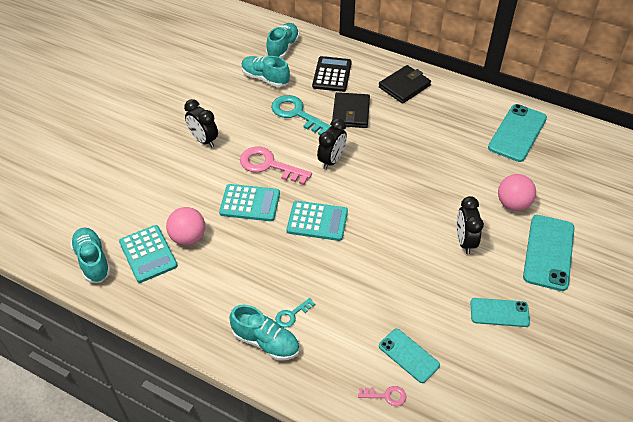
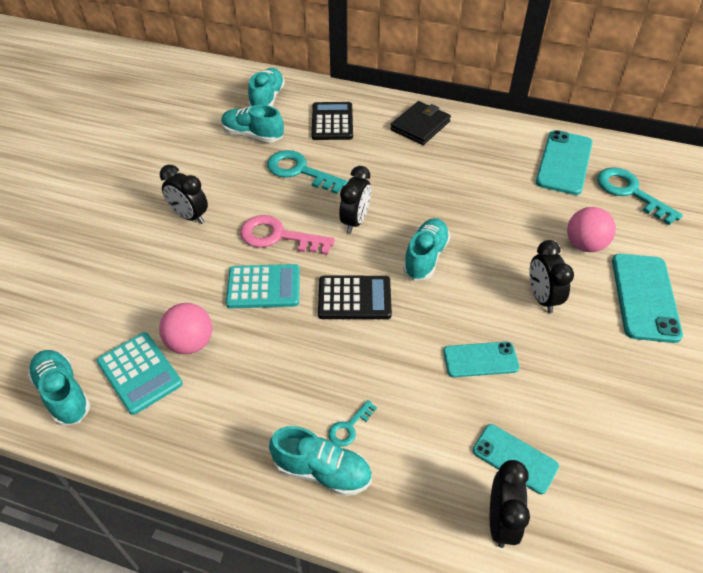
camera: 10 degrees left, 0 degrees up
(317, 221) = (354, 298): turquoise calculator -> black calculator
(351, 112) = (365, 162): black wallet -> none
(380, 197) = (425, 257): none -> turquoise shoe
(386, 396) = (500, 521): pink key -> black clock
(499, 312) = (611, 382): turquoise phone -> turquoise phone (480, 359)
(566, 165) = (630, 192): none -> turquoise key

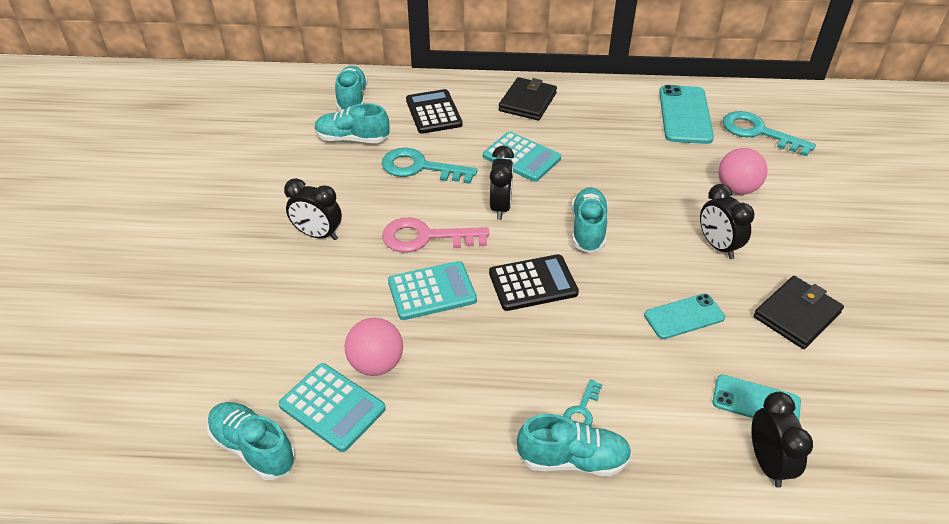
camera: 15 degrees left, 5 degrees down
(393, 177) = (521, 157): none -> turquoise calculator
(591, 382) = (796, 315): none -> black wallet
(645, 297) = (812, 226): turquoise phone -> none

